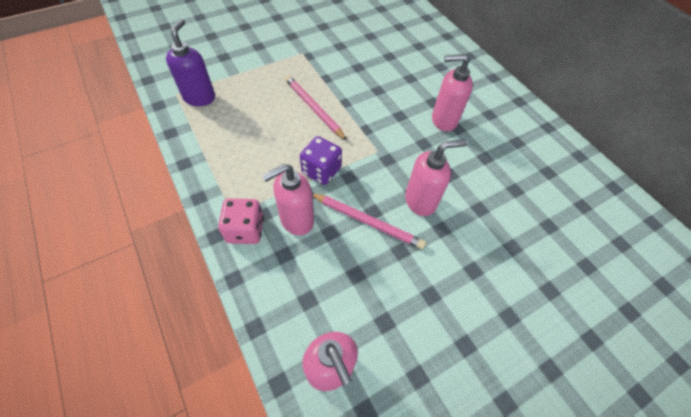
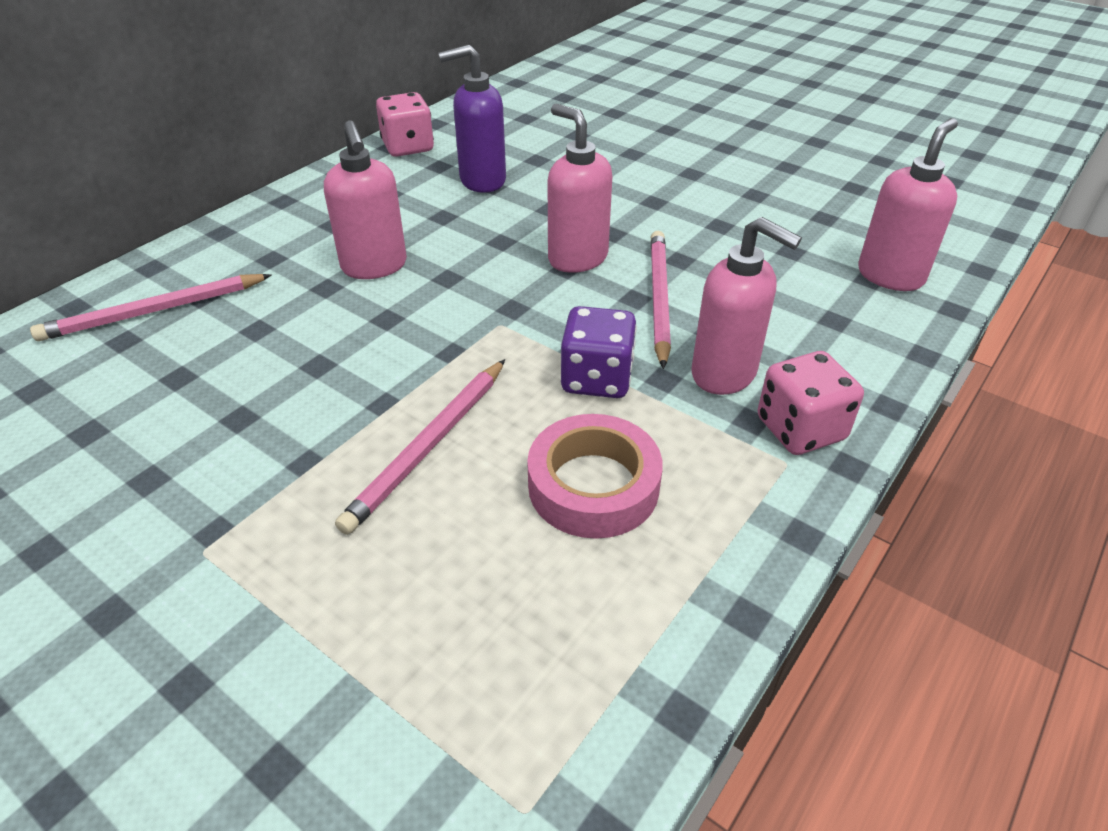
camera: 110 degrees left, 15 degrees down
(199, 97) = (509, 721): purple soap dispenser -> purple soap dispenser (482, 181)
(264, 146) = (593, 486): none -> pink tape
(435, 54) = (154, 311): none -> pink pencil
(577, 164) = (408, 147): none -> pink dice

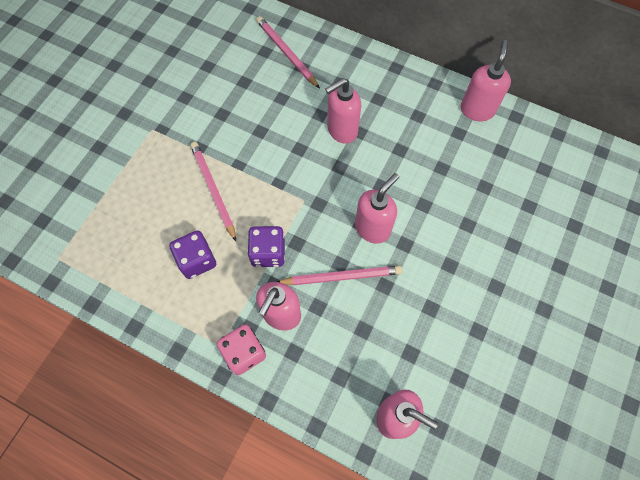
camera: 80 degrees right, 25 degrees up
(408, 147) = (477, 110): pink dice -> pink soap dispenser
(429, 446) = (213, 190): pink pencil -> pink pencil turned 45 degrees clockwise
(482, 181) = (446, 161): purple soap dispenser -> none
(593, 486) = (197, 260): pink tape -> purple dice

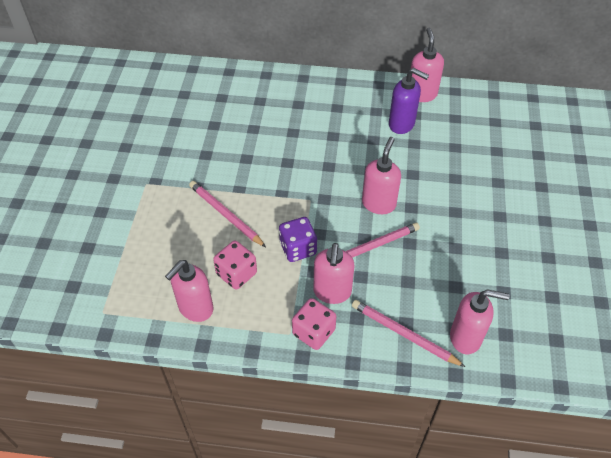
camera: 20 degrees left, 15 degrees down
(197, 260) = (236, 274): purple dice -> pink dice
(286, 53) = (242, 94): pink pencil -> pink pencil (404, 334)
(342, 130) = (317, 139): pink soap dispenser -> pink soap dispenser (195, 308)
(439, 140) = (402, 124): none -> purple soap dispenser

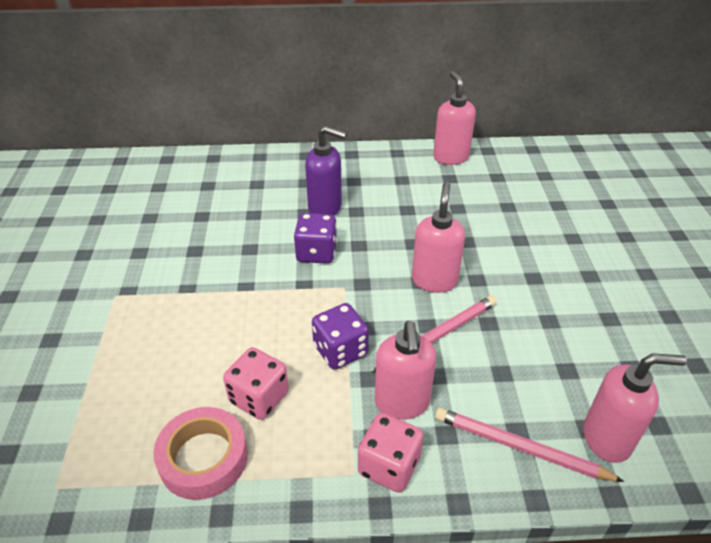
camera: 10 degrees left, 10 degrees down
(195, 308) = (203, 458): pink soap dispenser -> pink tape
(225, 215) = (232, 321): pink pencil -> none
(295, 168) = (316, 252): none -> purple dice
(402, 124) = (437, 189): purple soap dispenser -> purple soap dispenser (325, 208)

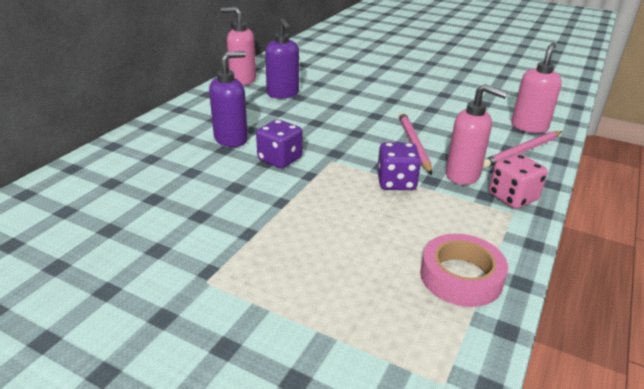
camera: 60 degrees left, 10 degrees down
(259, 397) = (415, 231): pink dice -> none
(434, 280) = (361, 128): pink soap dispenser -> none
(451, 195) = (283, 94): none -> purple soap dispenser

